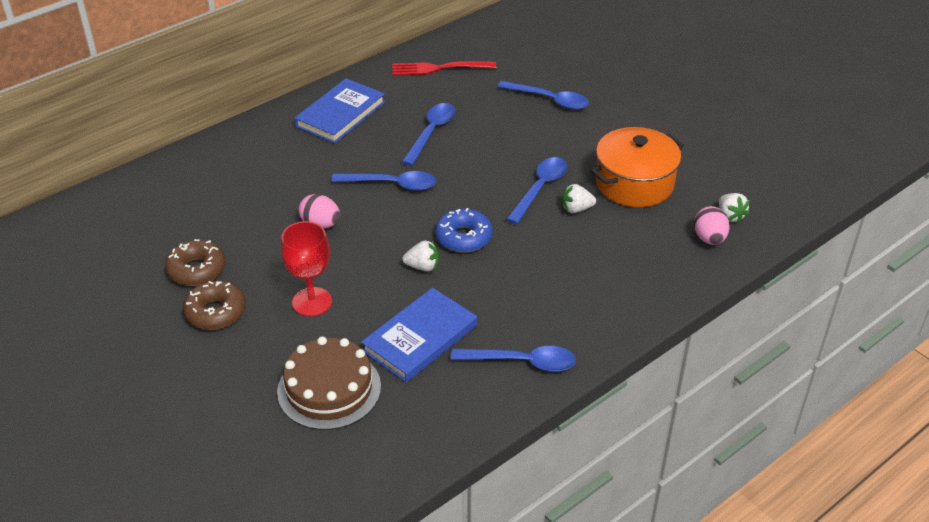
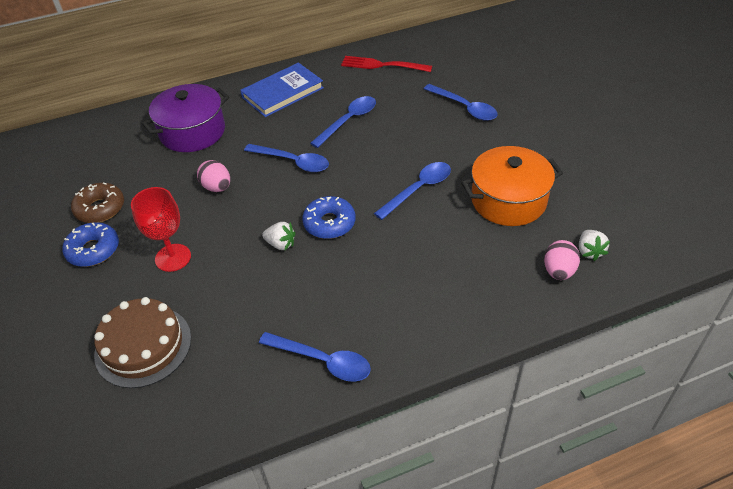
camera: 20 degrees right, 5 degrees up
(215, 312) = (93, 250): brown donut -> blue donut
(258, 172) = (192, 132): none -> purple pot
(420, 338) = (244, 314): blue book -> none
(576, 209) = (443, 215): white strawberry -> none

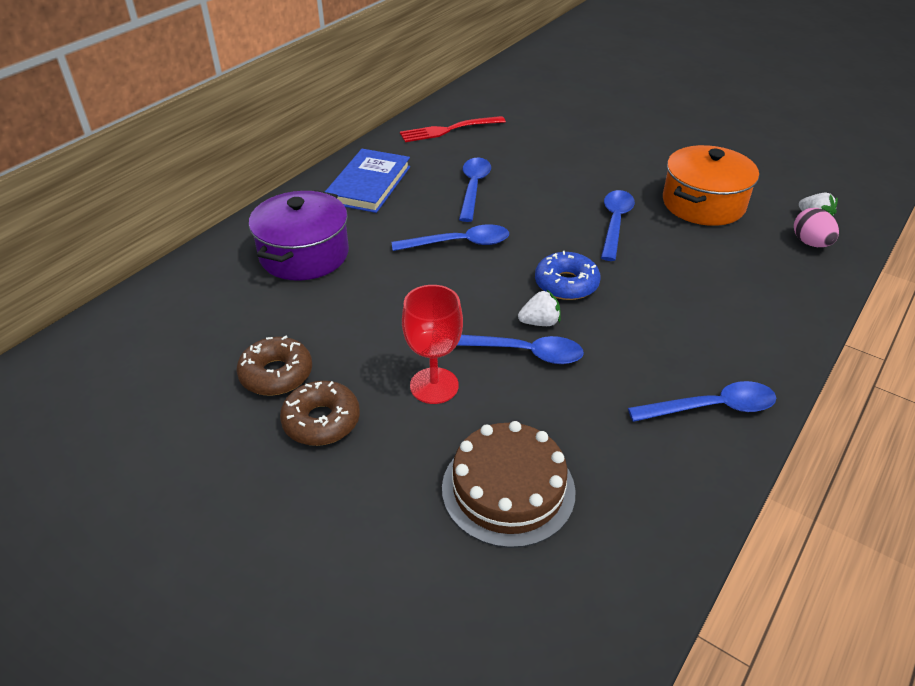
camera: 35 degrees left, 5 degrees down
(93, 250) = (321, 421): blue donut -> brown donut
(217, 187) = (402, 297): pink egg -> none
(465, 108) = (573, 142): blue spoon -> blue spoon (523, 353)

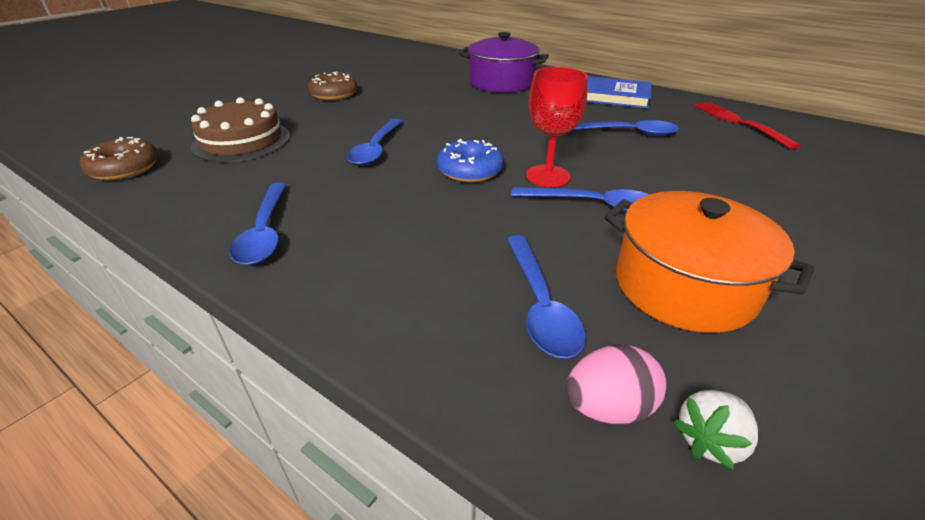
camera: 90 degrees right, 5 degrees down
(276, 374) = (379, 83): brown donut -> brown donut (125, 168)
(434, 386) = (351, 120): red goblet -> red goblet (547, 176)
(459, 243) = (528, 127): blue spoon -> blue spoon (540, 305)
(540, 322) = (413, 156): white strawberry -> none

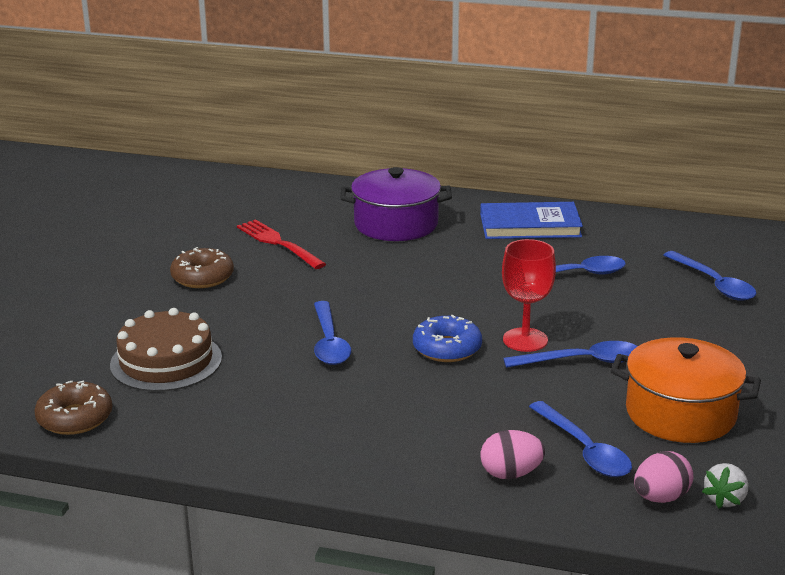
camera: 20 degrees left, 10 degrees down
(265, 232) = (309, 447): blue spoon -> blue spoon (714, 284)
(433, 314) = (511, 474): none -> pink egg
(740, 123) = (680, 241): red fork -> red fork (279, 243)

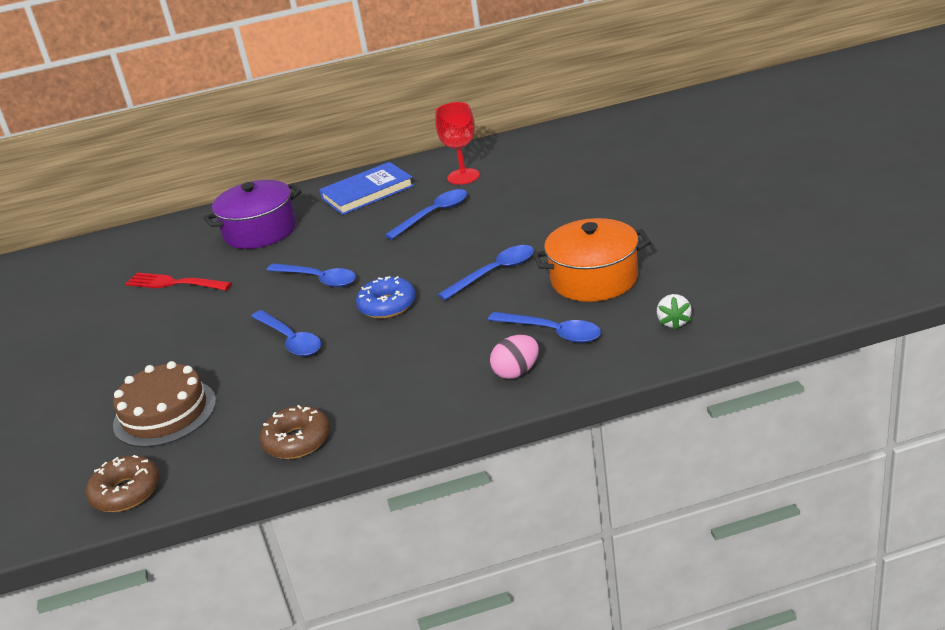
camera: 25 degrees left, 5 degrees up
(202, 277) = (133, 335): brown donut -> brown donut (297, 441)
(525, 340) = (440, 275): red goblet -> red goblet (463, 176)
(661, 498) = (632, 340): pink egg -> none
(714, 284) = (537, 182): blue spoon -> blue spoon (318, 279)

